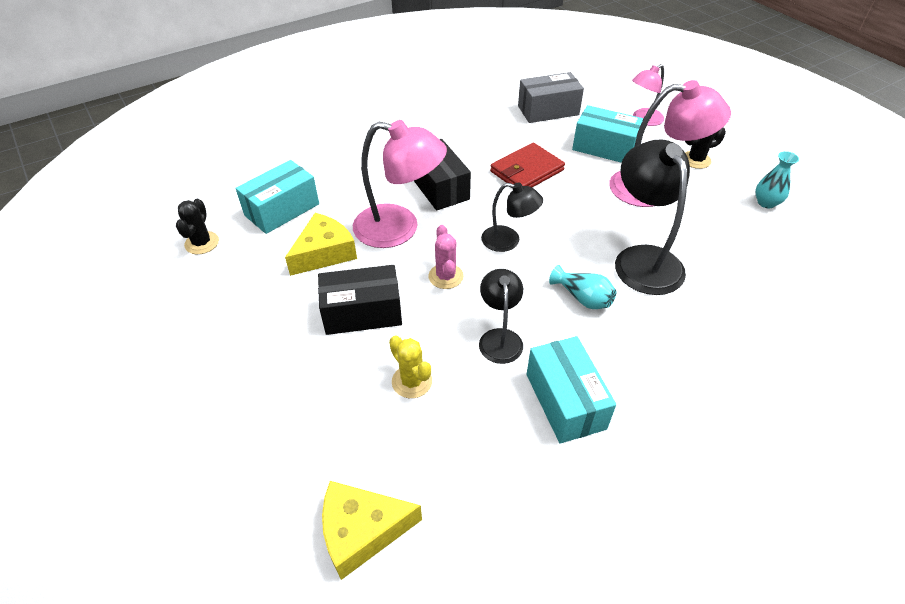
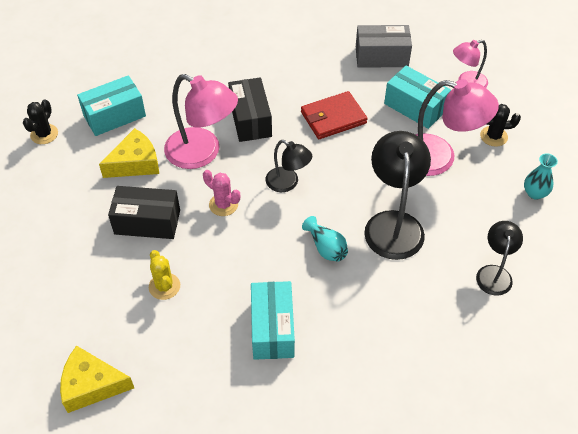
camera: 15 degrees right, 5 degrees up
(446, 276) = (223, 204): pink cactus -> pink cactus turned 60 degrees counterclockwise
(499, 338) = (244, 267): black lamp -> black lamp (494, 273)

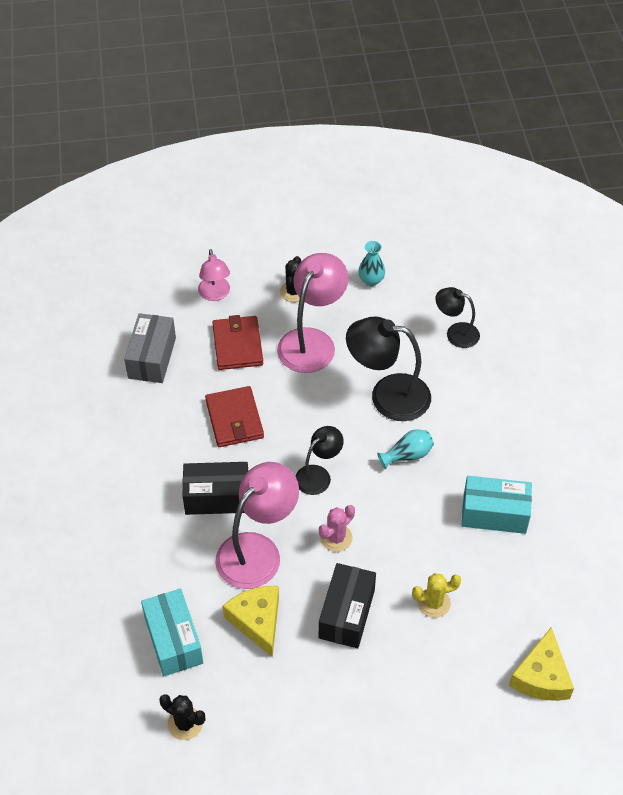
camera: 80 degrees left, 0 degrees up
(415, 107) = (237, 345): turquoise box -> red wallet

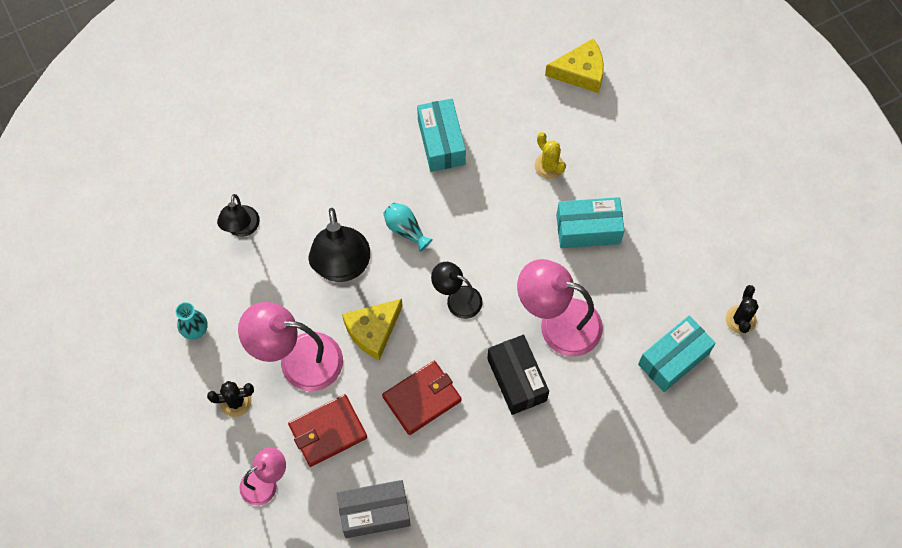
camera: 110 degrees left, 15 degrees up
(257, 621) = (626, 298): yellow cheese -> yellow cheese (373, 331)
(336, 538) = (518, 261): pink cactus -> none
(346, 614) = (588, 229): black box -> turquoise box

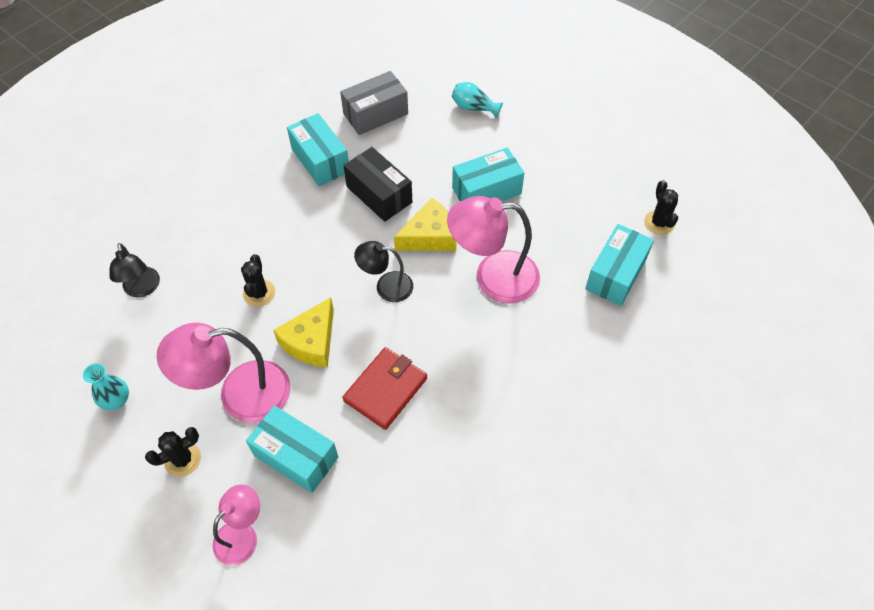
camera: 20 degrees left, 10 degrees down
(328, 431) = (296, 456): red wallet -> turquoise box
(342, 267) = (259, 293): black lamp -> black cactus
(374, 512) = (377, 524): grey box -> grey box (375, 114)
(405, 229) = (312, 241): turquoise vase -> turquoise vase (474, 108)
(516, 379) = (475, 340): black box -> black box (379, 194)
(549, 166) = (428, 151): yellow cactus -> none
(580, 72) = (426, 74): yellow cheese -> yellow cheese (430, 236)

